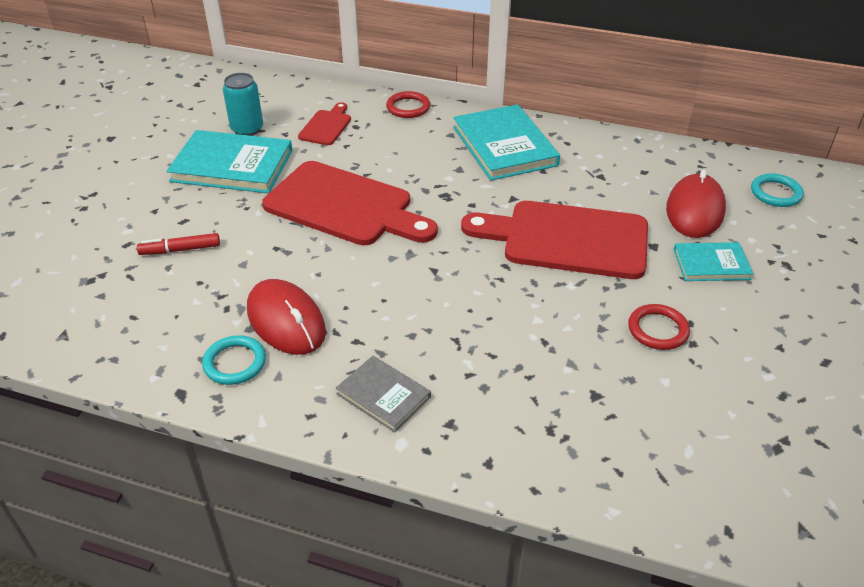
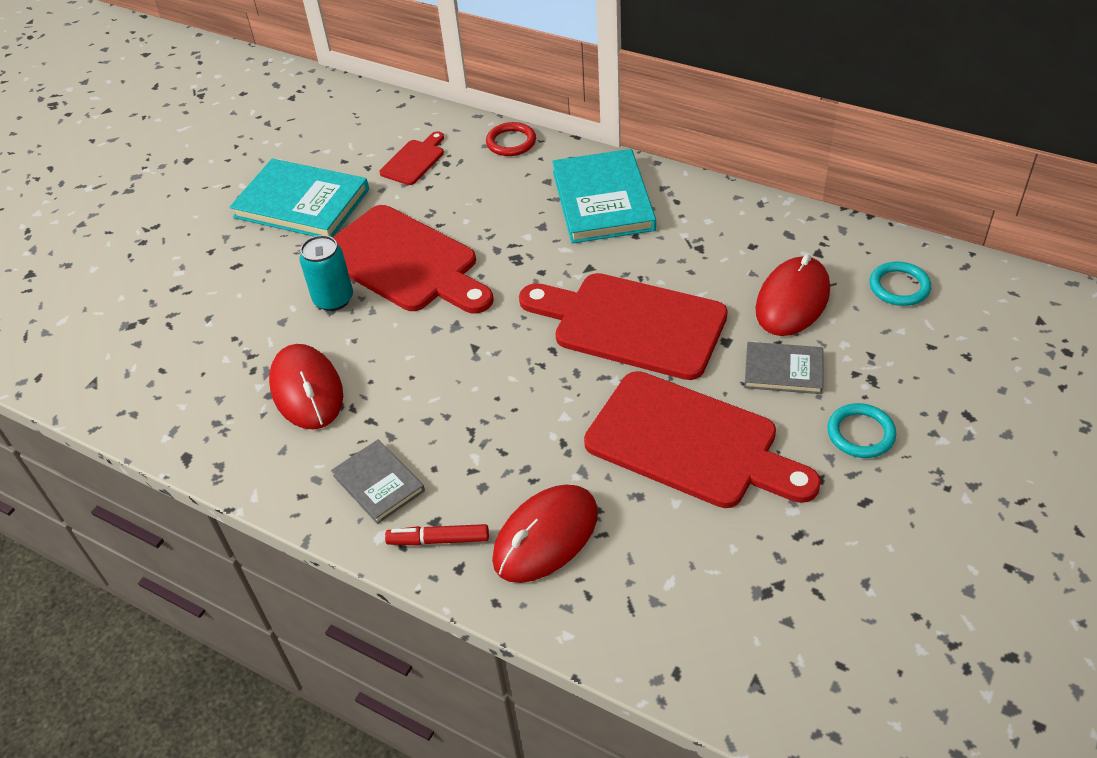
camera: 15 degrees right, 5 degrees up
(180, 250) = (224, 299): red marker -> red marker (438, 540)
(235, 363) = (245, 431): turquoise ring -> turquoise ring (860, 433)
(247, 129) = (329, 159): turquoise can -> turquoise can (333, 299)
(560, 424) = (546, 536): none -> red mouse
(657, 330) = (690, 443): red ring -> red cutting board
(711, 264) = (783, 370): turquoise book -> grey book

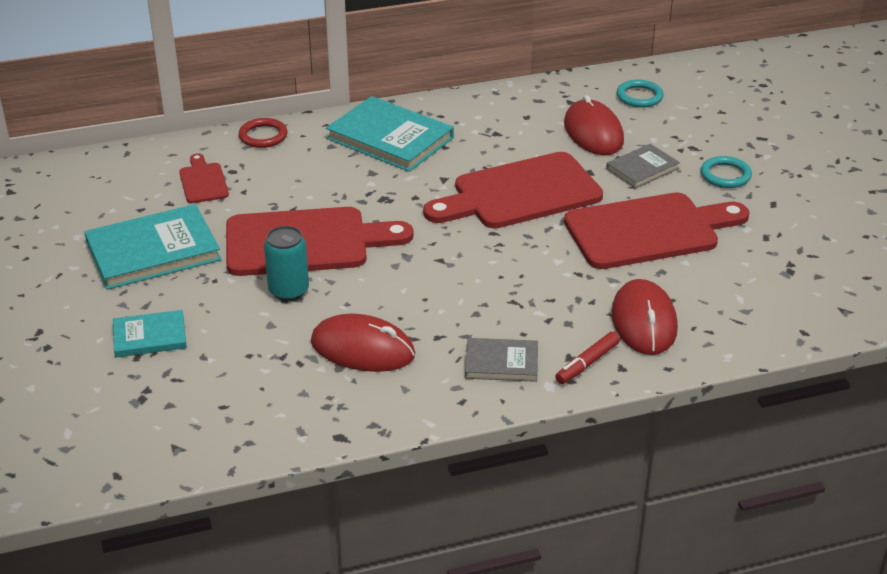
camera: 50 degrees left, 10 degrees down
(203, 276) = (150, 336): none -> turquoise book

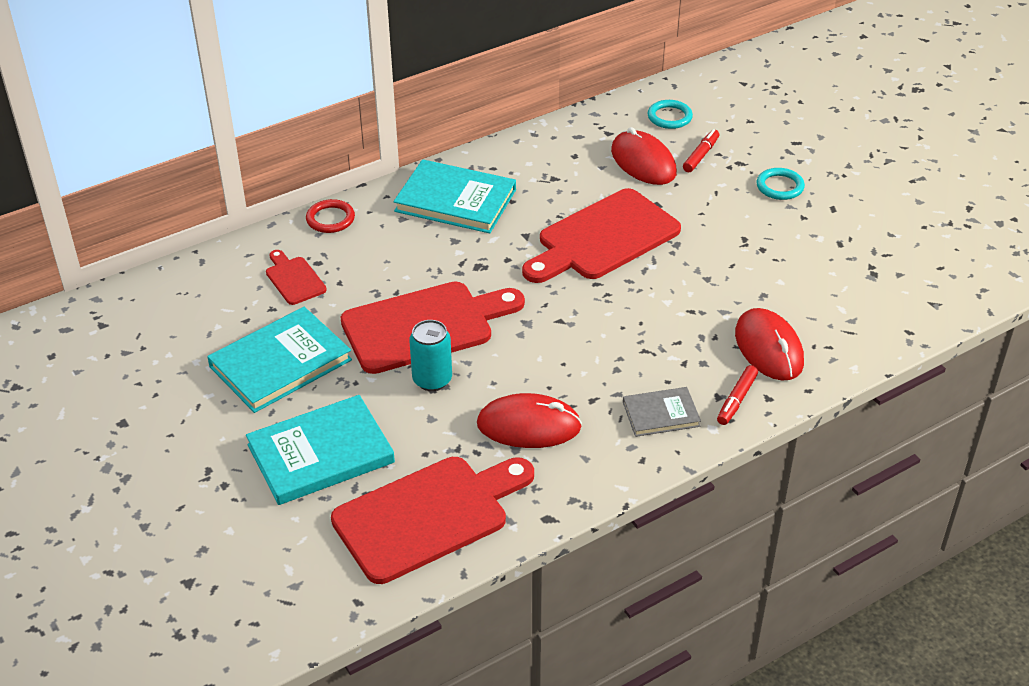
camera: 15 degrees left, 5 degrees up
(150, 336) = (320, 453): turquoise book -> turquoise book, size x1.79
(642, 169) = (703, 193): grey book -> none
(648, 230) = (735, 255): red cutting board -> red cutting board (428, 515)
(655, 135) = (701, 155): none -> red marker

